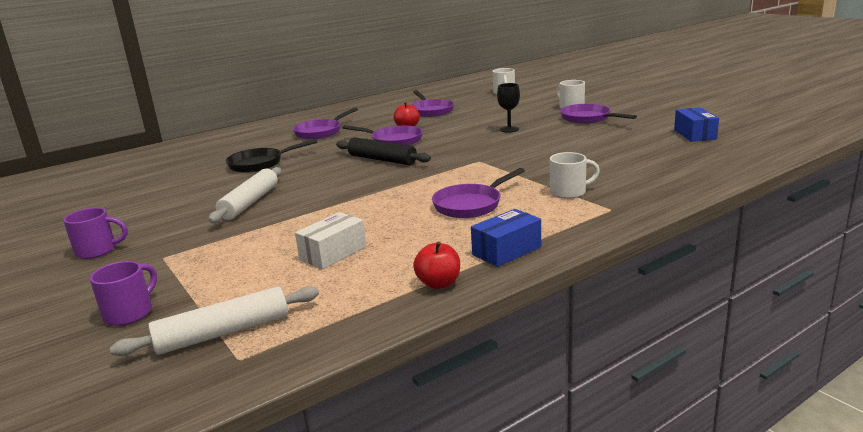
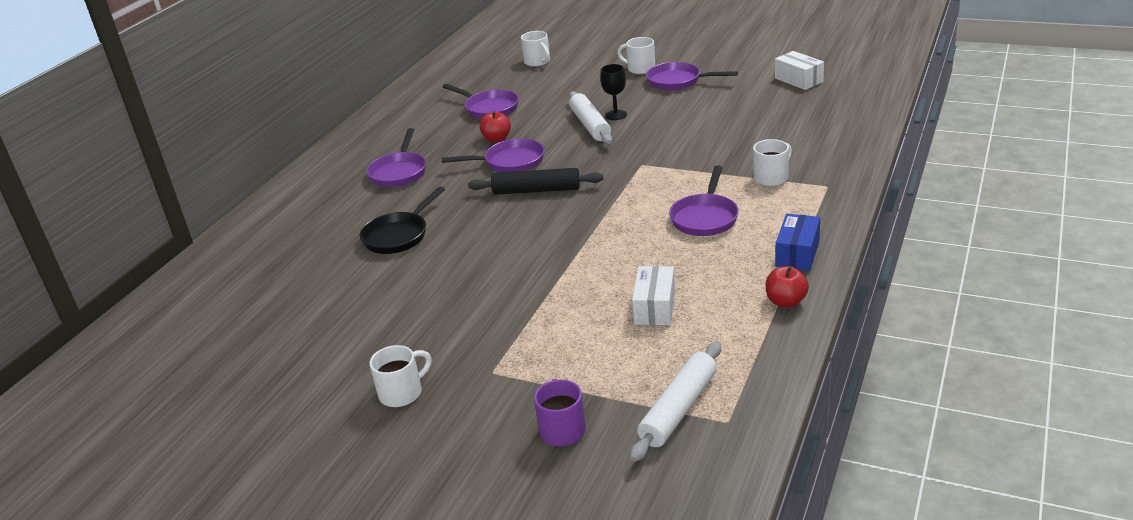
camera: 30 degrees left, 10 degrees up
(98, 251) = (402, 393): purple mug -> white mug
(250, 202) = (476, 285): white rolling pin -> white rolling pin (590, 125)
(694, 134) = (798, 80): blue box -> white box

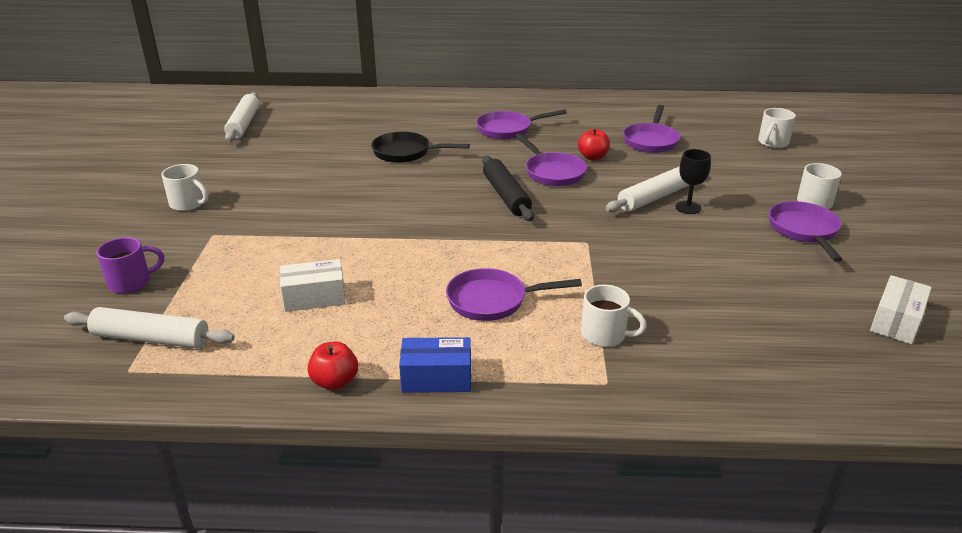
camera: 65 degrees right, 0 degrees up
(203, 349) = (244, 124): none -> white rolling pin

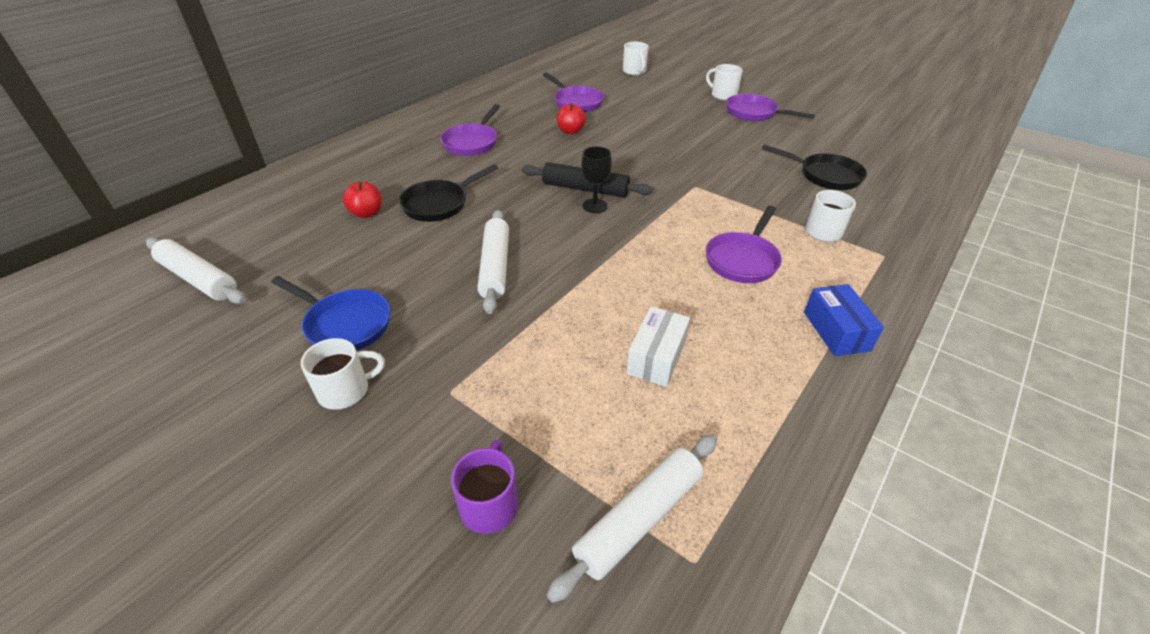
camera: 55 degrees left, 10 degrees up
(244, 179) = (345, 324): none -> blue pan
(335, 382) = (810, 393): red apple -> red apple (366, 213)
(436, 378) = (836, 331): blue box -> blue box turned 45 degrees counterclockwise
(552, 172) = (573, 155): purple pan -> none
(654, 198) = (659, 137): white rolling pin -> white rolling pin (495, 267)
(688, 207) = (686, 132): black goblet -> black goblet (594, 206)
(729, 310) = (825, 176): none -> black pan
(896, 321) = (872, 136): white box -> none

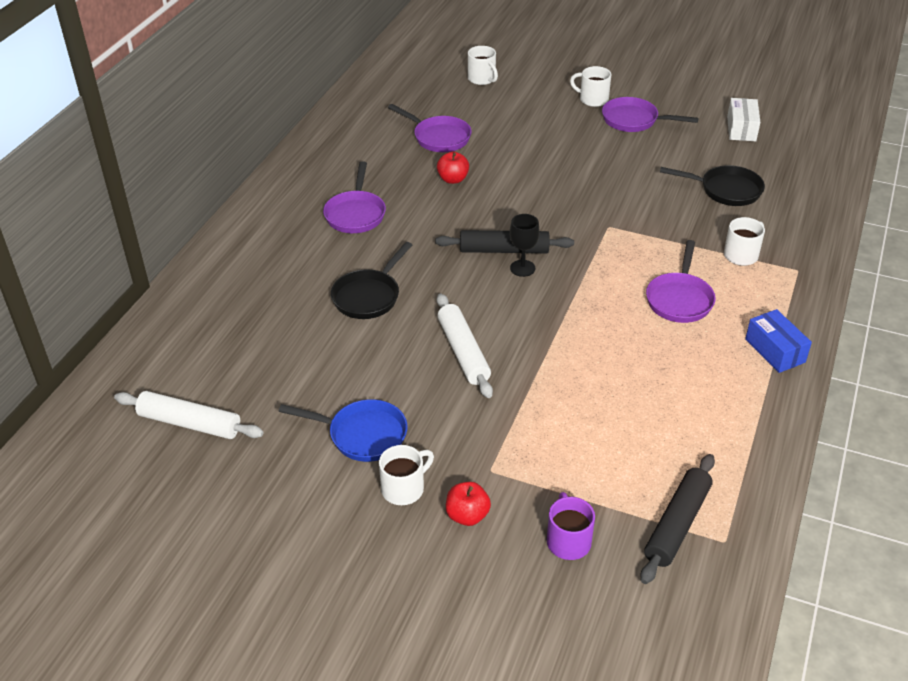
camera: 15 degrees left, 0 degrees up
(366, 213) = (302, 321): red apple -> red apple (467, 515)
(638, 518) = (677, 524): white rolling pin -> black rolling pin
(656, 357) = (641, 404): white box -> white box (741, 129)

